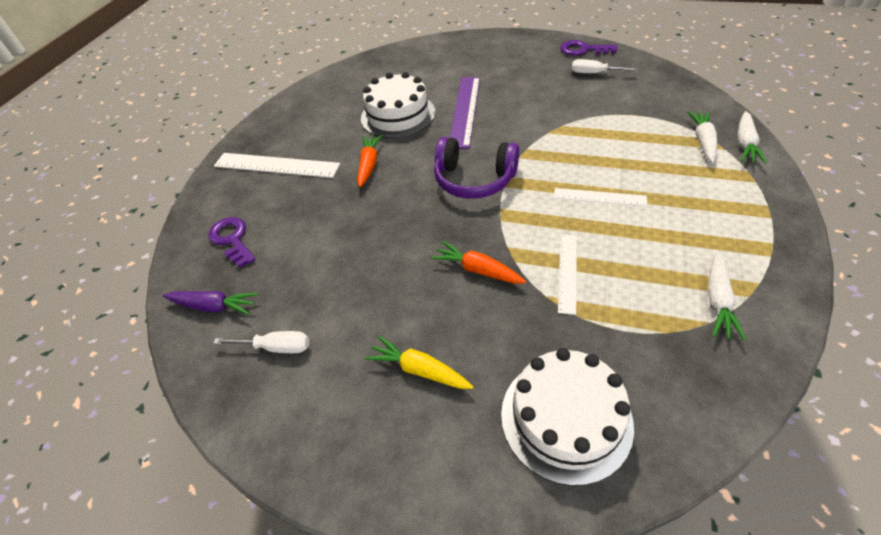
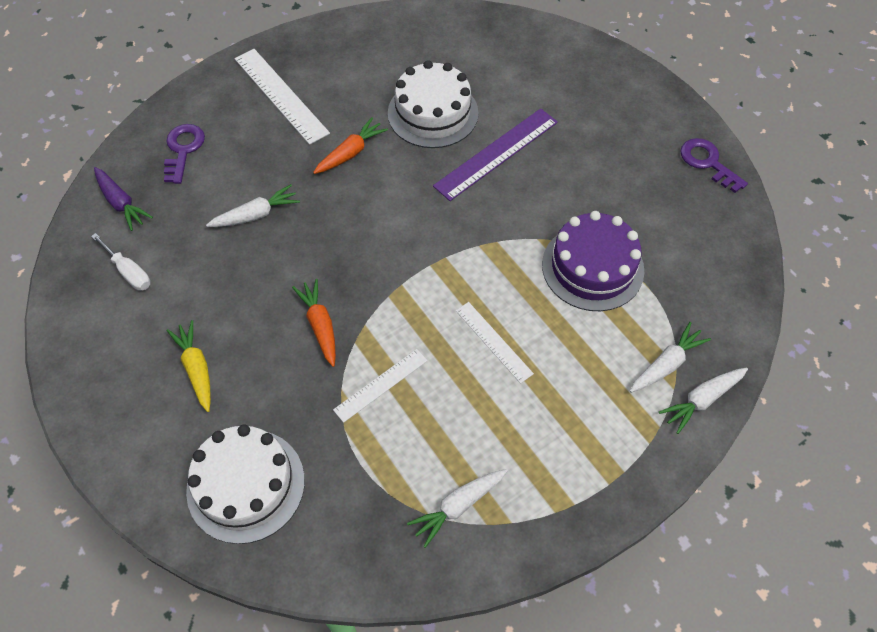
camera: 35 degrees right, 10 degrees up
(342, 239) = (256, 215): none -> white carrot
(474, 179) = (415, 238): purple headphones -> none
(594, 73) = (676, 202): white screwdriver -> none
(597, 126) = (592, 267): none -> purple cake

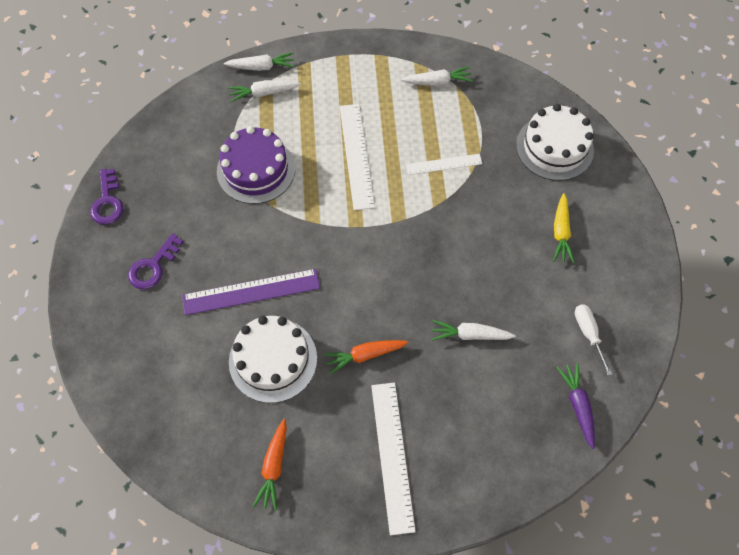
camera: 150 degrees left, 5 degrees up
(183, 150) = (506, 437): purple key -> purple key (153, 266)
(320, 325) = (463, 221): orange carrot -> orange carrot (274, 467)
(493, 341) = (356, 155): white ruler -> white ruler, size x1.66

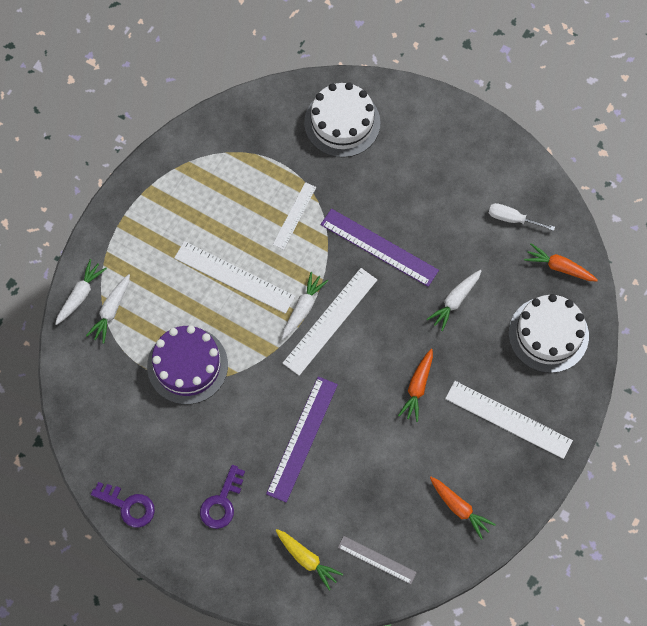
camera: 55 degrees left, 5 degrees up
(153, 266) = (222, 502): purple key -> purple key turned 45 degrees clockwise
(177, 424) = (377, 560): none -> grey ruler
(273, 360) = (373, 457): white cake -> white cake (548, 334)
(373, 247) = (330, 321): none -> white ruler
(437, 82) = (210, 164): white carrot -> white carrot (303, 308)
(469, 243) = (379, 247): none -> purple ruler
(560, 232) = (419, 175): yellow carrot -> yellow carrot (307, 559)
(578, 405) = (559, 267): purple carrot -> orange carrot

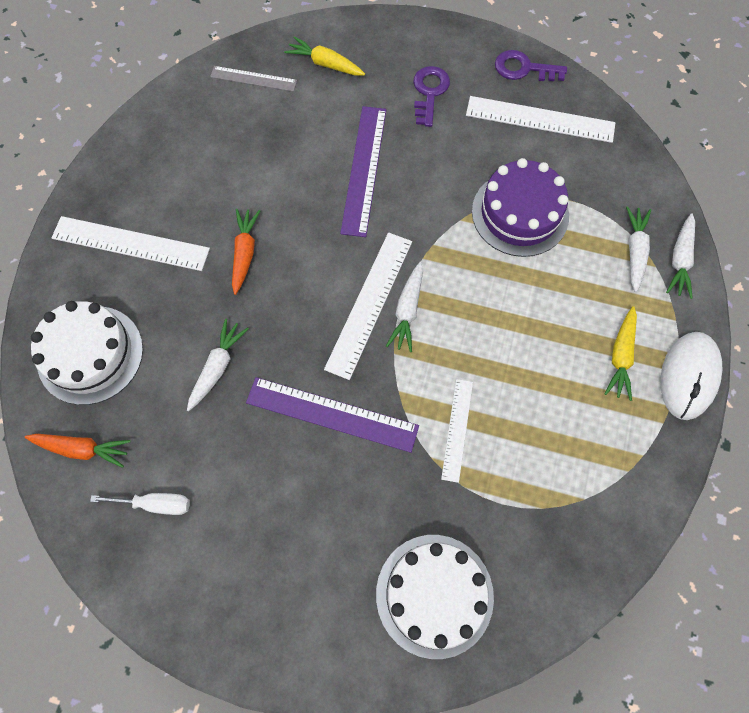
camera: 165 degrees right, 0 degrees up
(117, 210) = (689, 376): none -> white mouse
(159, 235) = (620, 356): none -> yellow carrot
(234, 277) = (505, 328): white ruler -> white ruler (540, 119)
(459, 508) = (174, 142): orange carrot -> none

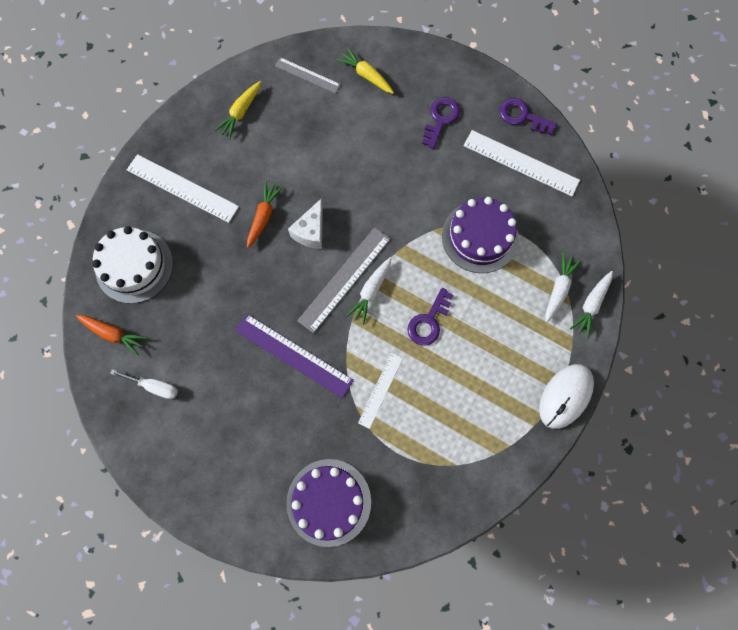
camera: 15 degrees right, 5 degrees up
(217, 367) = (221, 299): white carrot -> none
(310, 257) = (311, 231): none -> white cheese
(364, 170) = (371, 171): purple ruler -> none
(369, 303) = (344, 279): white ruler -> grey ruler
(434, 595) = (328, 502): white cake -> purple cake
(491, 328) = (429, 321): none -> purple key
(620, 356) = (519, 368): yellow carrot -> yellow carrot (241, 112)

